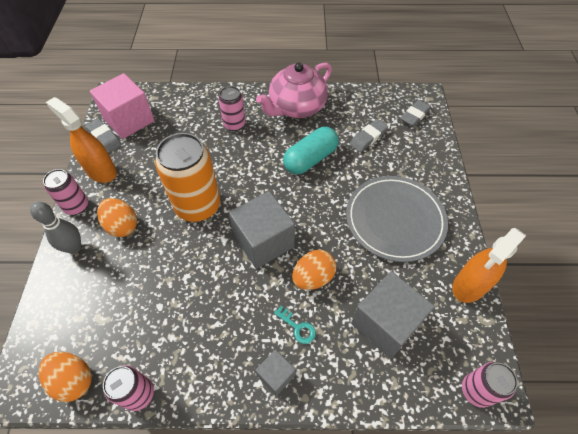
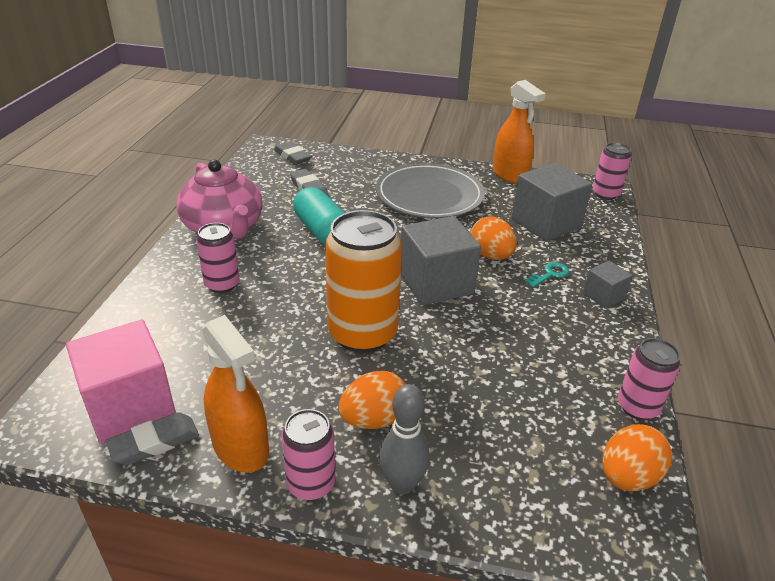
camera: 80 degrees left, 20 degrees down
(101, 171) = (241, 447): orange spray bottle -> orange spray bottle turned 90 degrees counterclockwise

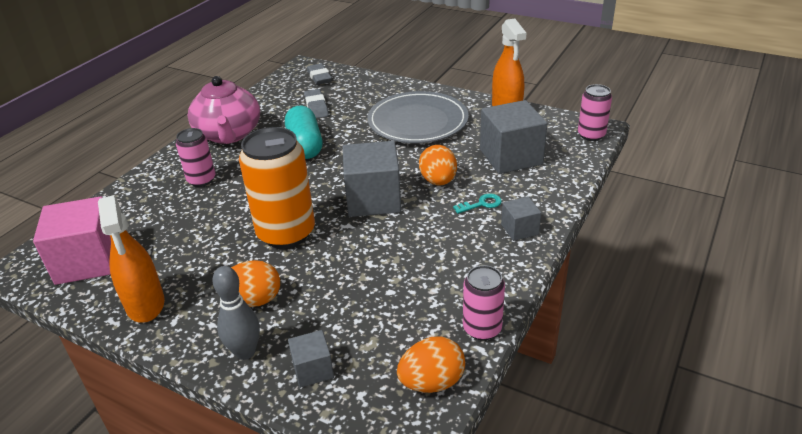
camera: 20 degrees right, 0 degrees up
(154, 443) = (90, 290): grey eraser -> none
(311, 484) = (179, 339): pink can -> none
(493, 489) = (313, 370): none -> grey cube

